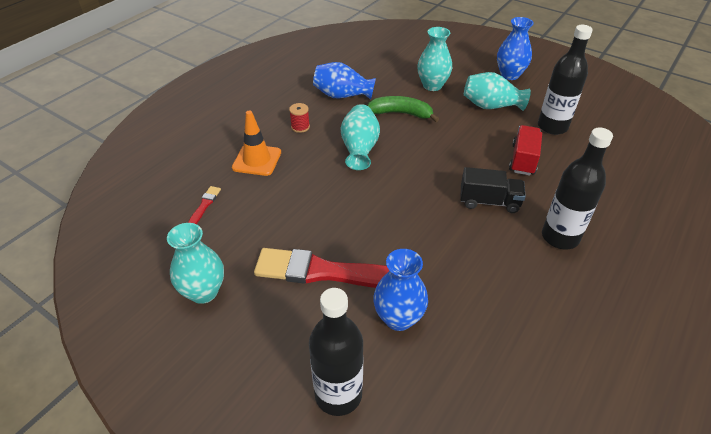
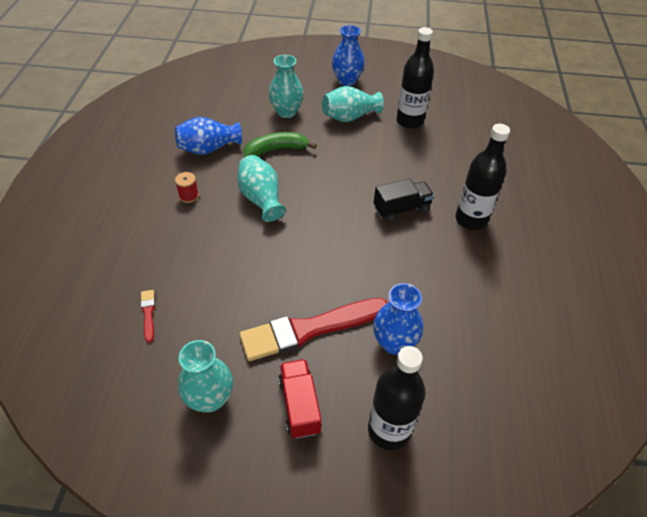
camera: 30 degrees left, 5 degrees up
(257, 160) = (169, 246): orange traffic cone -> none
(523, 160) = (405, 160): red truck -> red truck (299, 405)

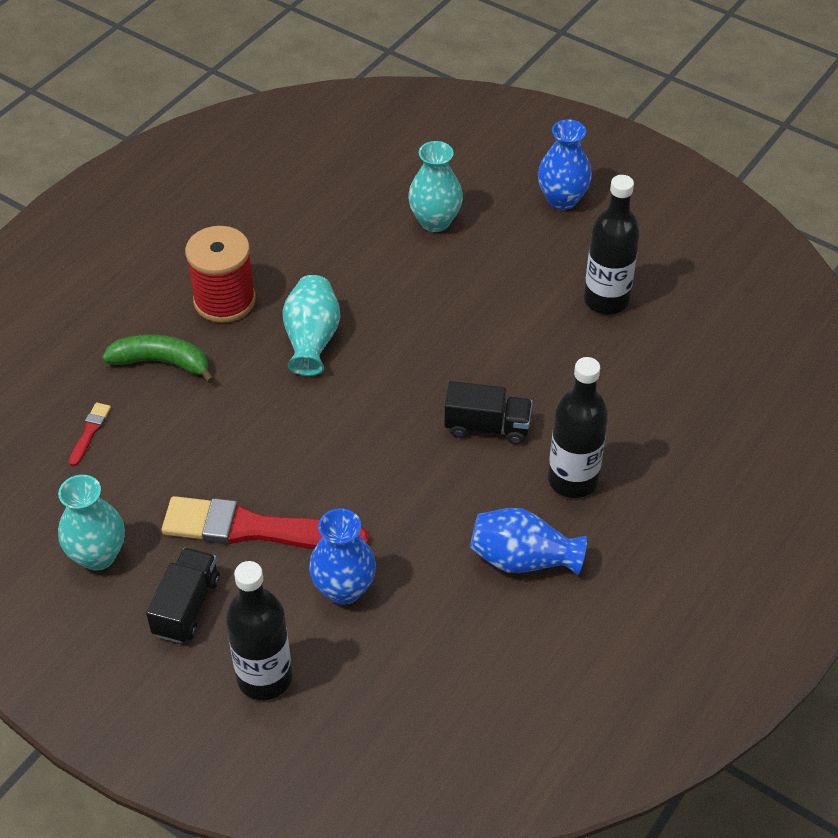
camera: 30 degrees right, 0 degrees up
(189, 196) = (224, 300): red spool -> red spool, size x2.19
(208, 149) = (291, 241): blue vase -> blue vase (522, 559)
(276, 150) = (379, 276): green banana -> green banana (162, 362)
(299, 405) = (187, 606): red truck -> black truck
(349, 117) = (520, 262): turquoise vase -> none

